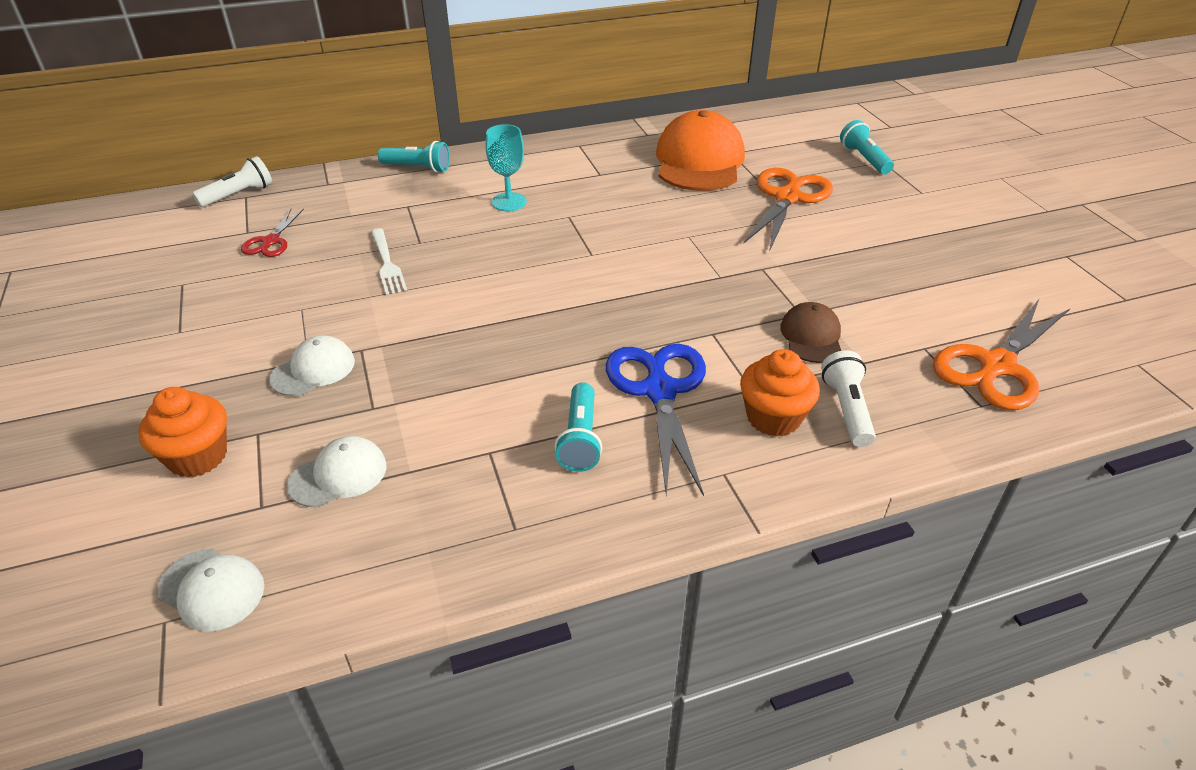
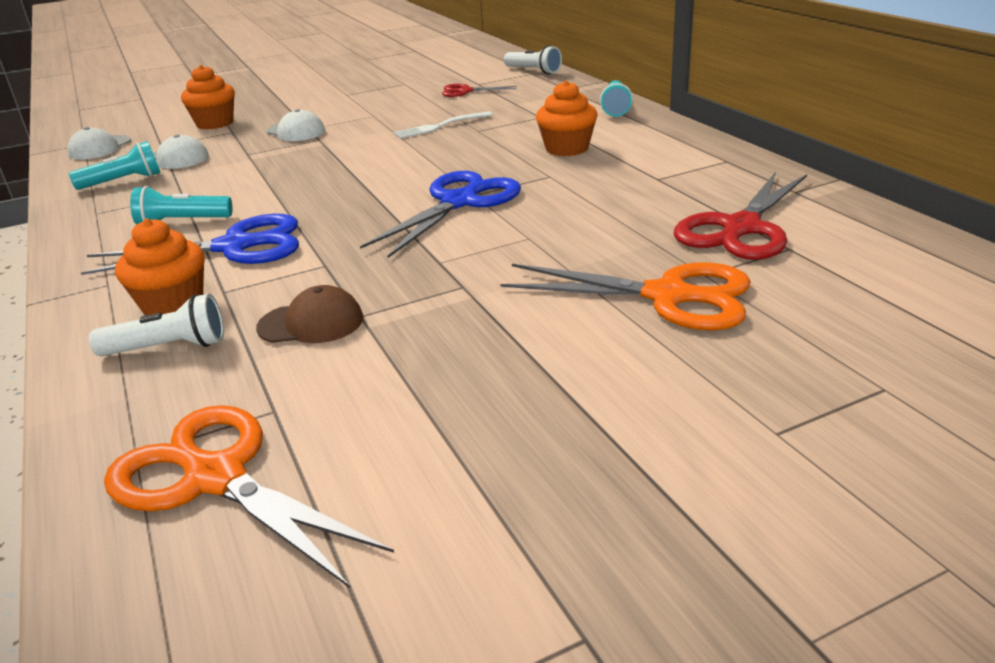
camera: 85 degrees right, 10 degrees down
(509, 202) = (567, 149): turquoise goblet -> orange cupcake
(606, 262) = (460, 202): none -> blue scissors
(699, 161) = (740, 228): orange cap -> red scissors
(864, 159) = (874, 366): turquoise flashlight -> turquoise flashlight (123, 181)

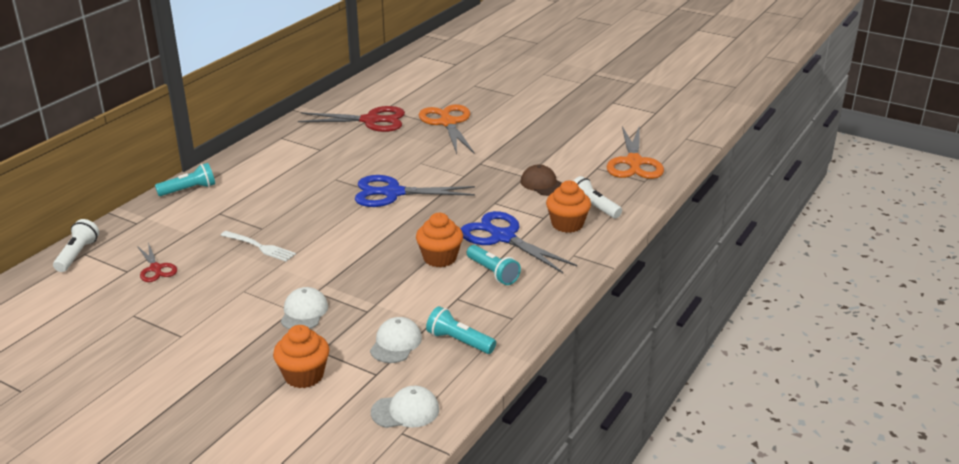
camera: 125 degrees left, 0 degrees up
(567, 149) = (285, 185): orange cupcake -> orange cupcake (440, 258)

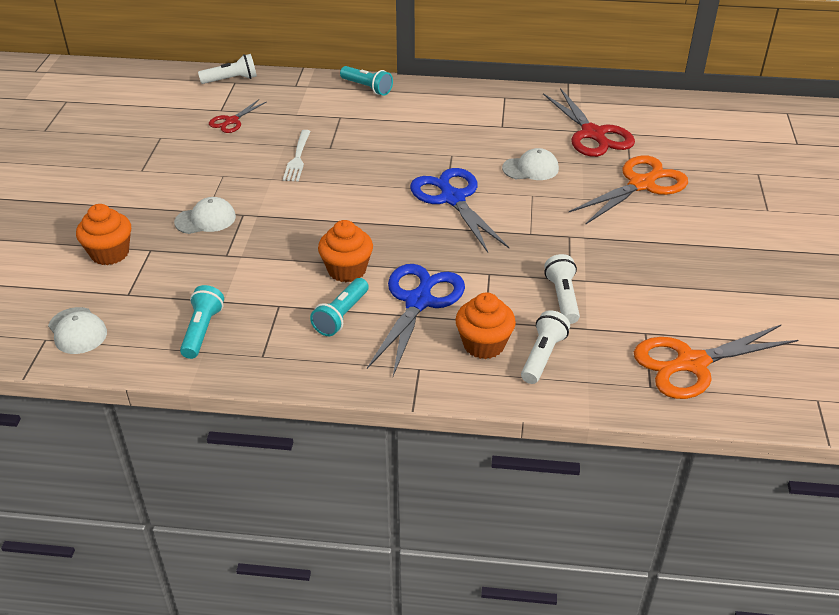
camera: 65 degrees right, 10 degrees up
(396, 343) = (181, 290): white cap -> white cap (530, 168)
(542, 184) = (562, 298): brown cap -> white flashlight

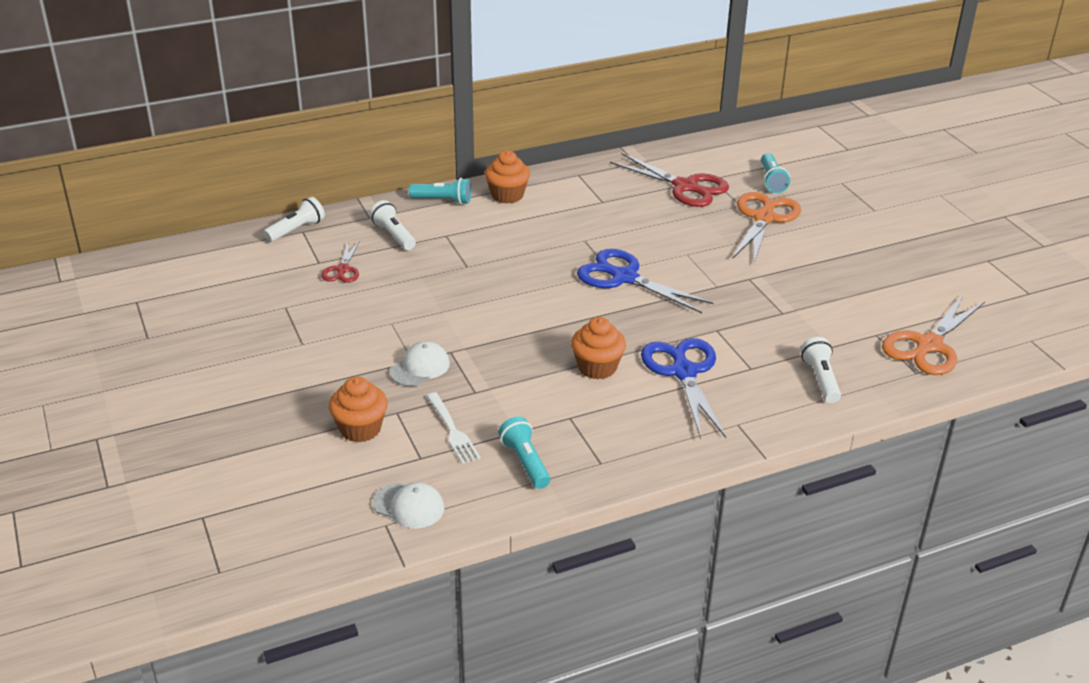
camera: 30 degrees left, 5 degrees down
(297, 158) = (446, 285): white fork -> white fork (452, 430)
(341, 316) = (633, 406): turquoise flashlight -> turquoise flashlight (772, 181)
(484, 344) = (768, 387): orange cupcake -> orange cupcake (507, 195)
(530, 168) = (663, 232): white cap -> none
(562, 298) = (791, 329): white flashlight -> white flashlight (393, 235)

